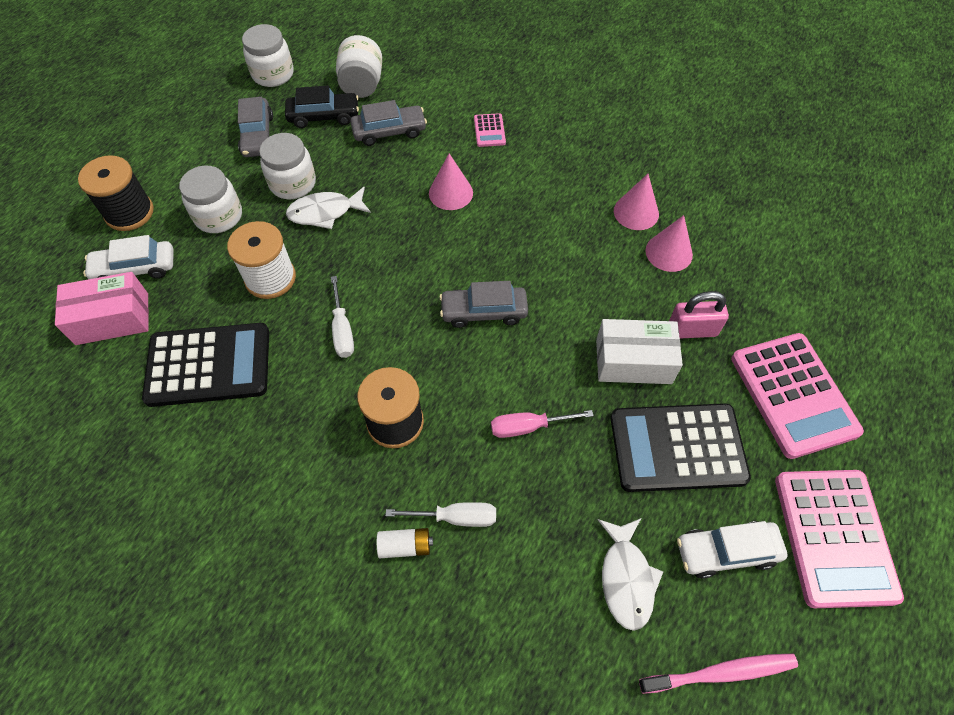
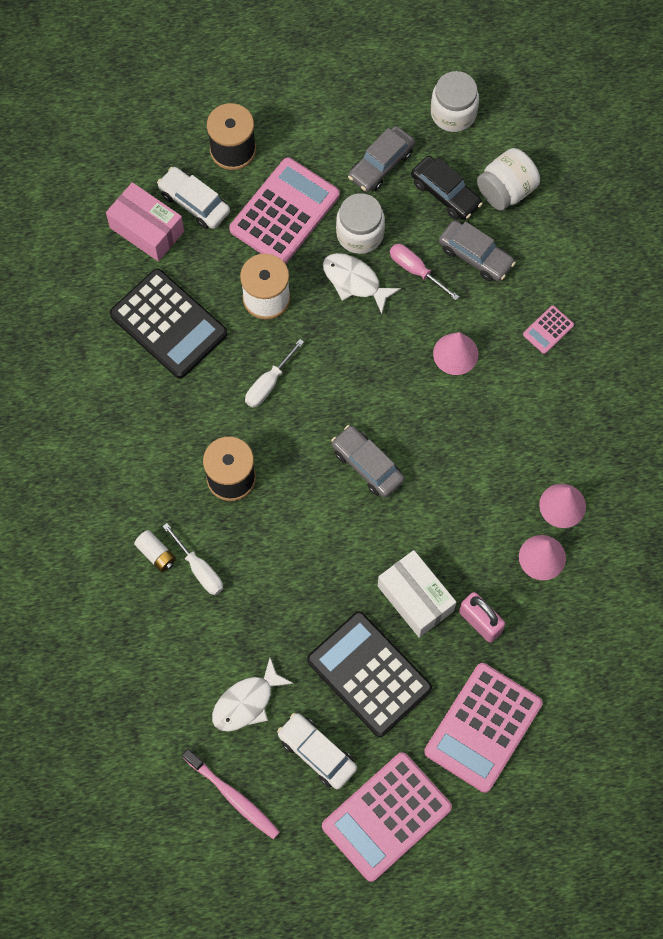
camera: 50 degrees right, 10 degrees up
(219, 216) = (284, 212): white jar -> pink calculator
(527, 427) = (300, 565): pink screwdriver -> pink screwdriver (415, 270)

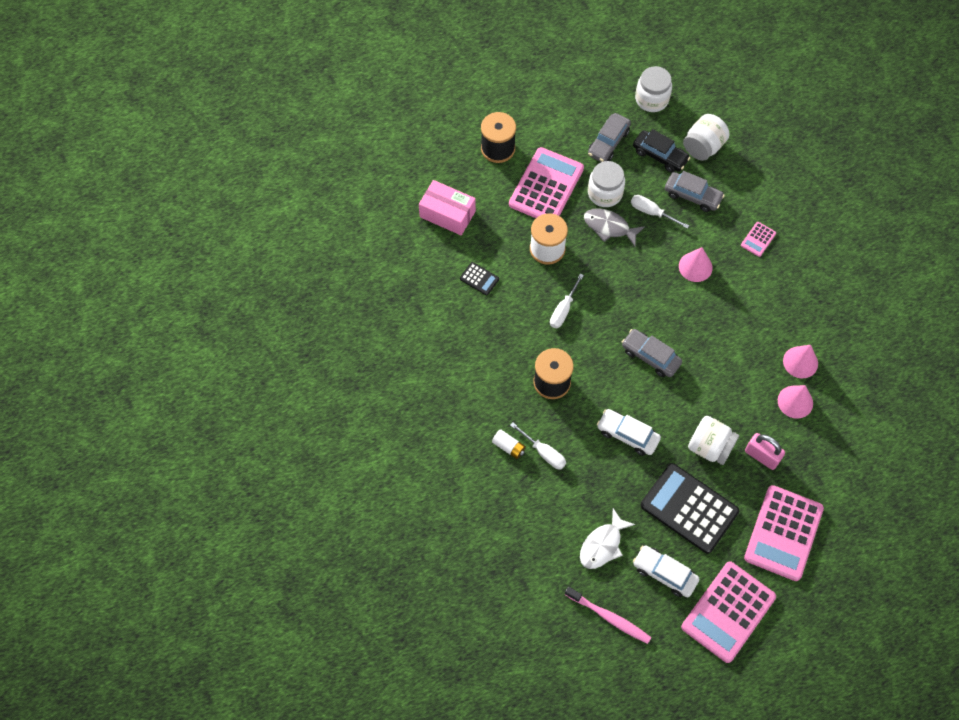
camera: 10 degrees left, 5 degrees down
(168, 324) = (479, 279): black calculator -> black calculator, size x0.44
(194, 203) = (478, 190): white car -> white car (627, 435)
(354, 281) = (609, 227): white fish -> grey fish
(415, 270) = (651, 212): pink screwdriver -> white screwdriver
(415, 598) = (710, 447): white box -> white jar

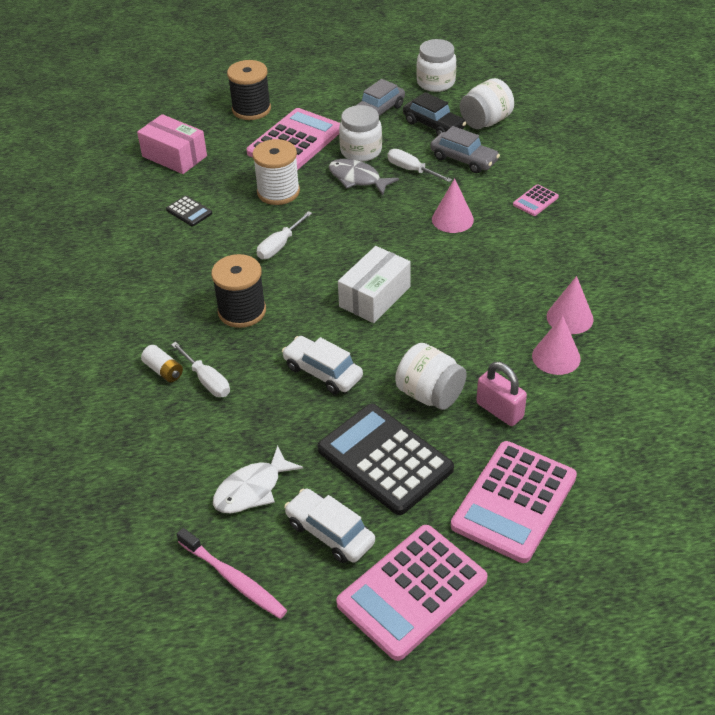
camera: 10 degrees right, 20 degrees down
(650, 356) = (375, 297): grey car -> white box

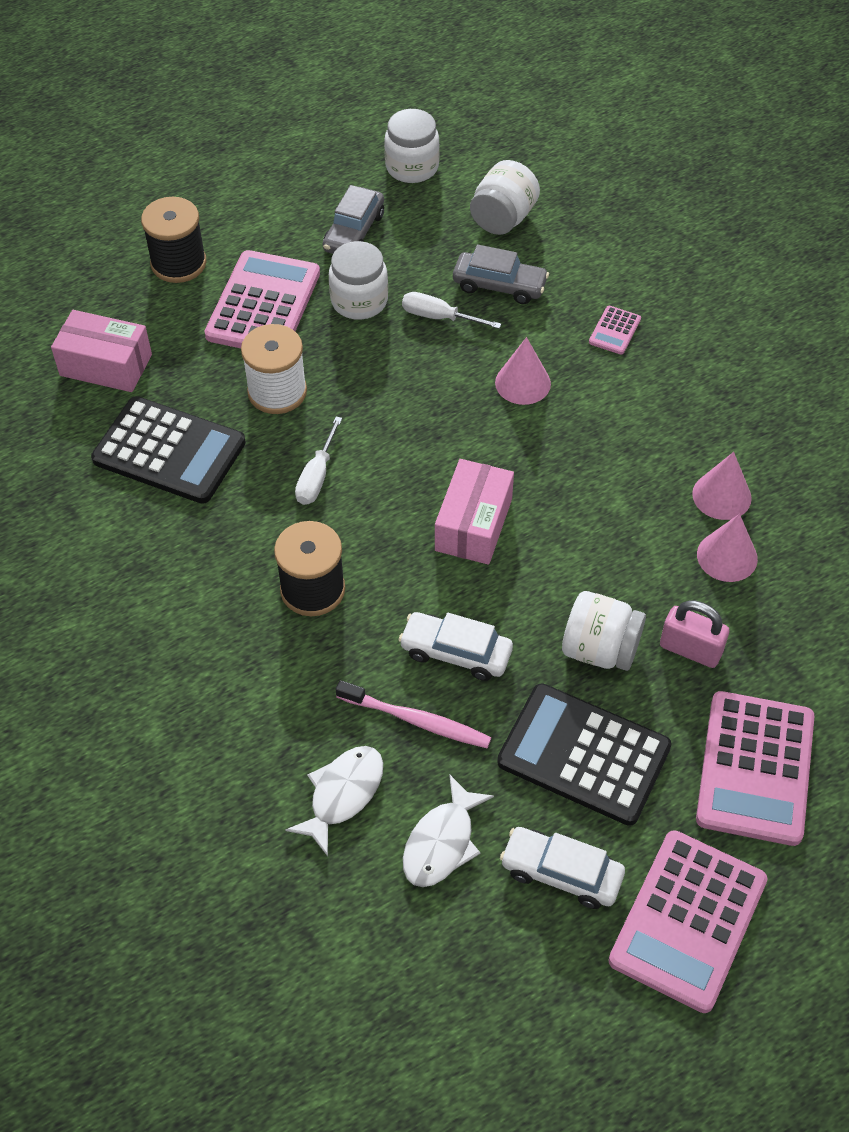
camera: 20 degrees left, 10 degrees up
(163, 370) = (251, 705): white battery -> none
(189, 211) = (169, 451): black calculator -> black calculator, size x2.29
(197, 441) = (343, 794): none -> white fish
(207, 381) = (315, 705): white screwdriver -> none
(233, 579) = (474, 969): pink toothbrush -> pink toothbrush (416, 720)
(357, 179) = (374, 347): grey fish -> none
(375, 297) = (473, 524): white box -> pink box
(433, 125) = (438, 238): black car -> none

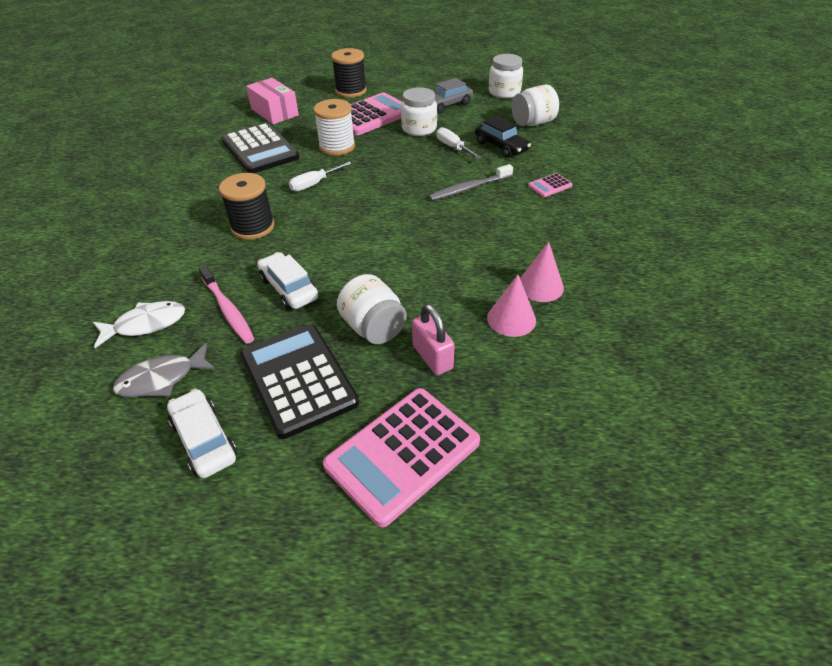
camera: 35 degrees right, 10 degrees down
(442, 842) = (162, 379): white fish -> grey fish
(473, 524) = (370, 236): pink box -> none
(499, 285) = (501, 146): grey car -> black car
(523, 383) = (469, 188): pink cone -> grey toothbrush
(688, 920) = (246, 527): pink calculator -> none

